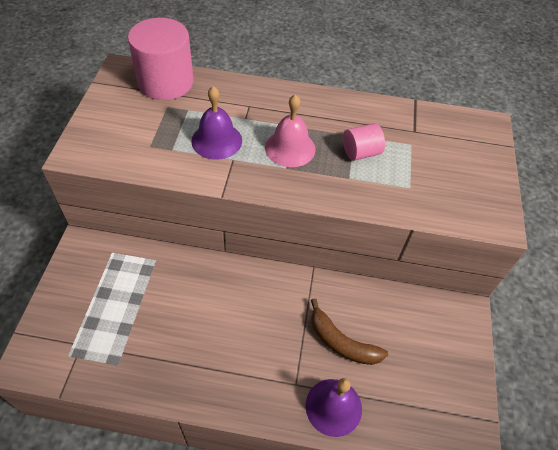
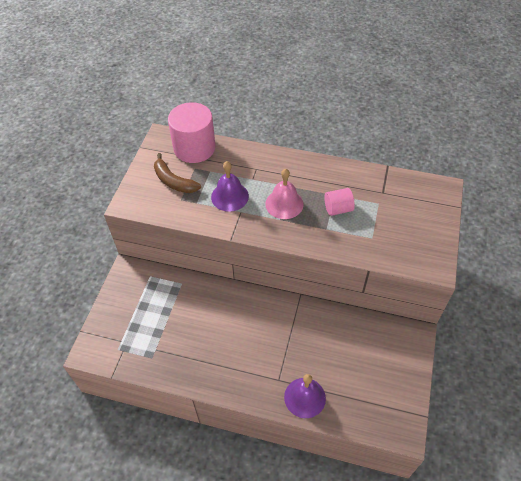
camera: 10 degrees right, 0 degrees up
(341, 342) = (316, 352): brown banana -> brown banana (173, 181)

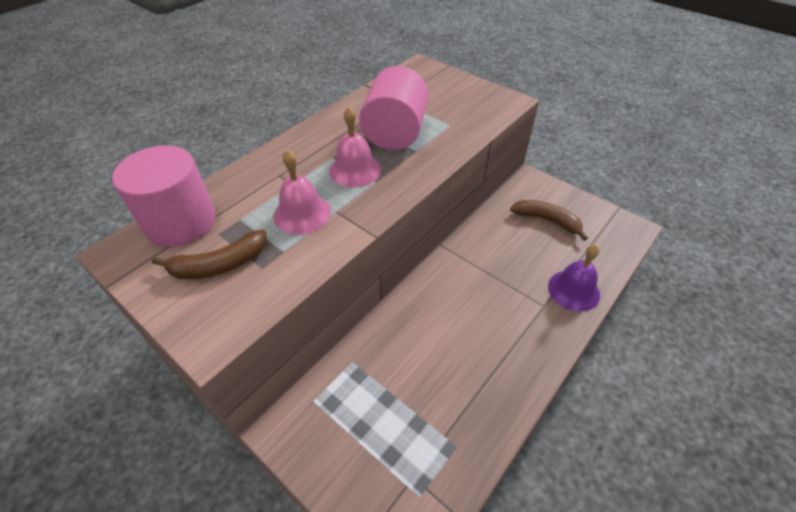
camera: 65 degrees left, 5 degrees down
(230, 196) = (302, 213): purple bell -> pink bell
(338, 209) = (395, 133): pink cylinder -> pink cylinder, size x1.94
(371, 360) = (547, 220): none -> brown banana

